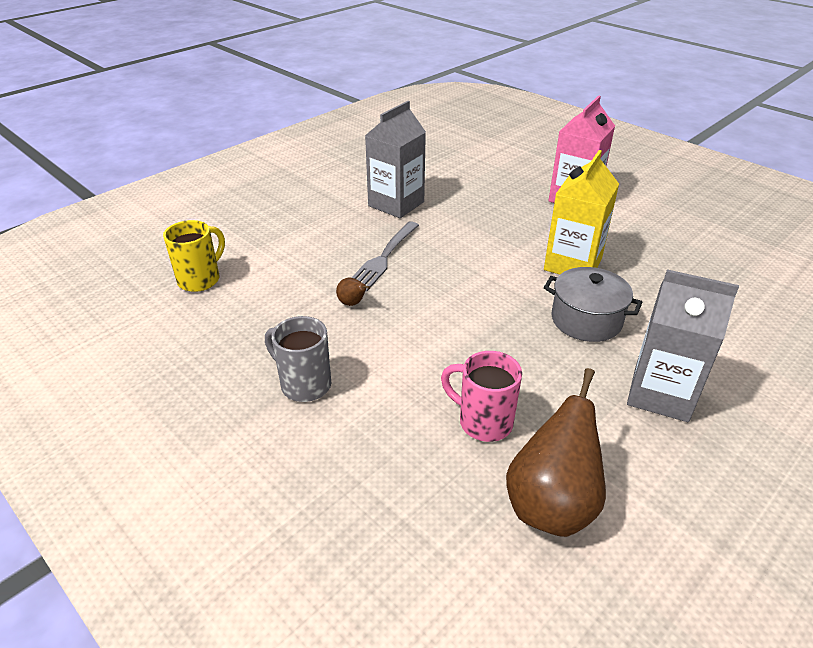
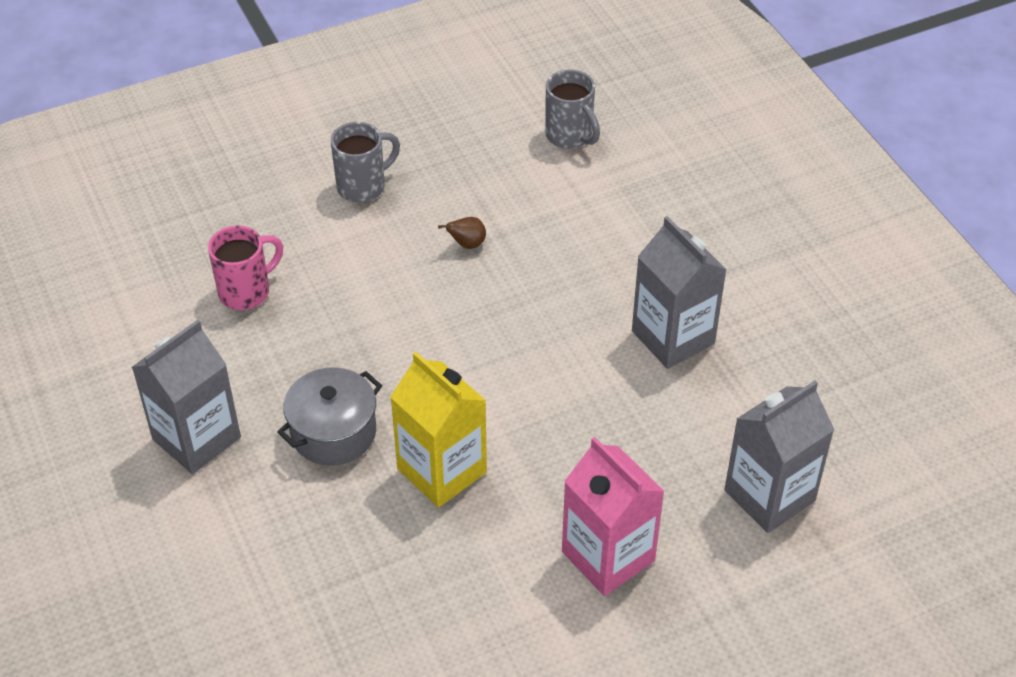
camera: 110 degrees right, 10 degrees up
(200, 279) = (570, 136): yellow mug -> grey mug
(384, 257) = (544, 291): grey fork -> none
(490, 162) = (769, 495): none -> grey carton
(551, 505) = (140, 302): brown pear -> none

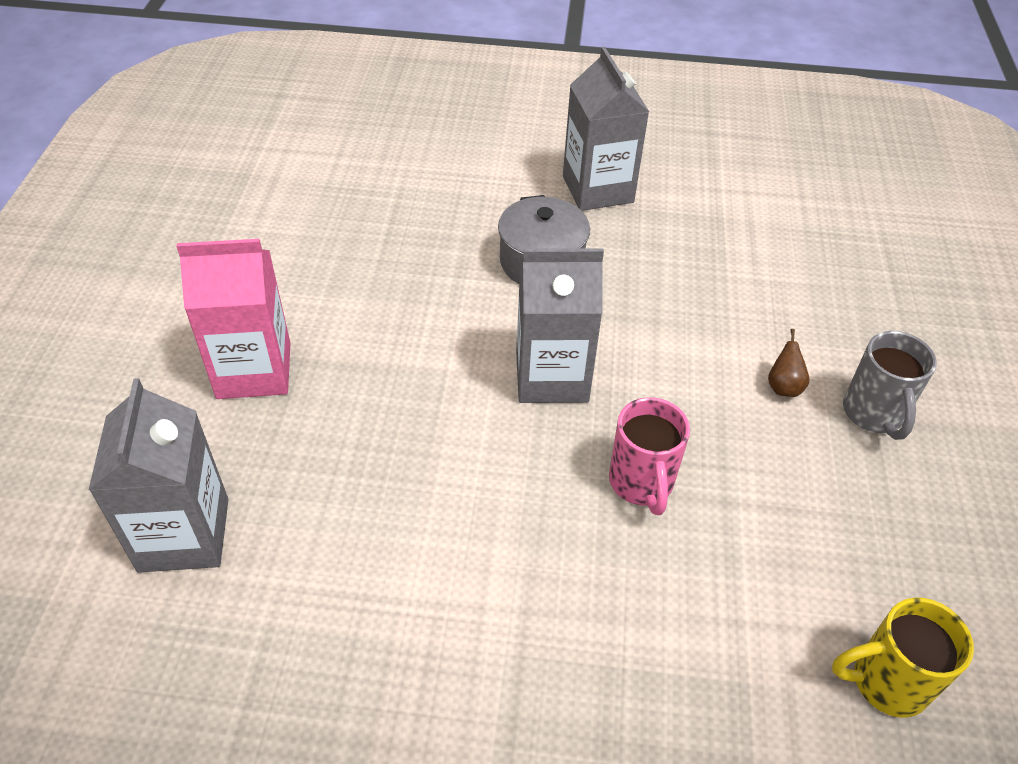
camera: 120 degrees right, 0 degrees up
(246, 292) = (754, 271): pink mug -> pink mug (641, 483)
(442, 471) = (443, 308): yellow carton -> none
(467, 244) = (727, 462): brown pear -> brown pear (783, 387)
(570, 136) = (886, 682): grey mug -> yellow mug
(673, 337) = (452, 580): grey carton -> grey carton (551, 376)

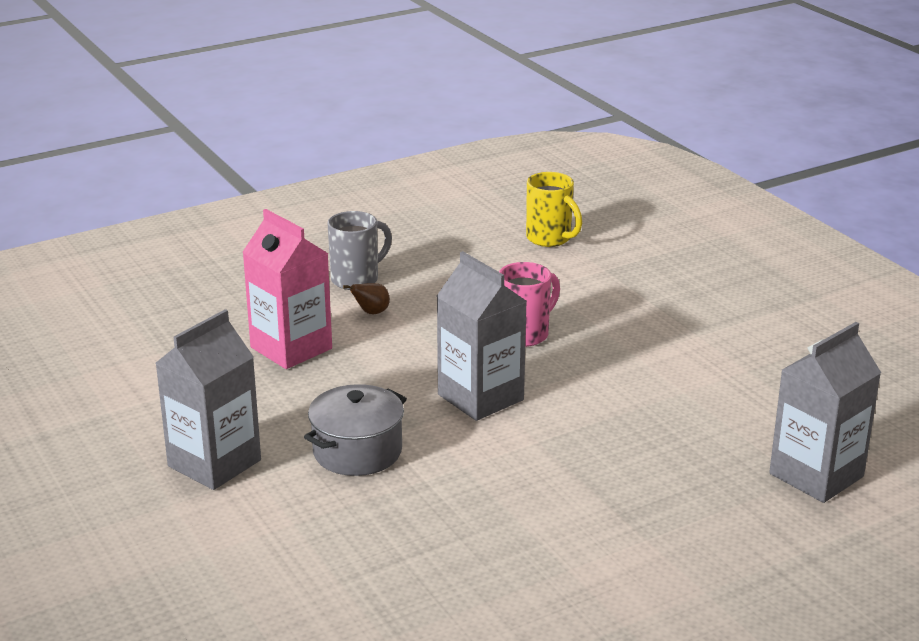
camera: 125 degrees left, 20 degrees down
(254, 370) = (664, 529): pink carton -> pink carton (291, 348)

